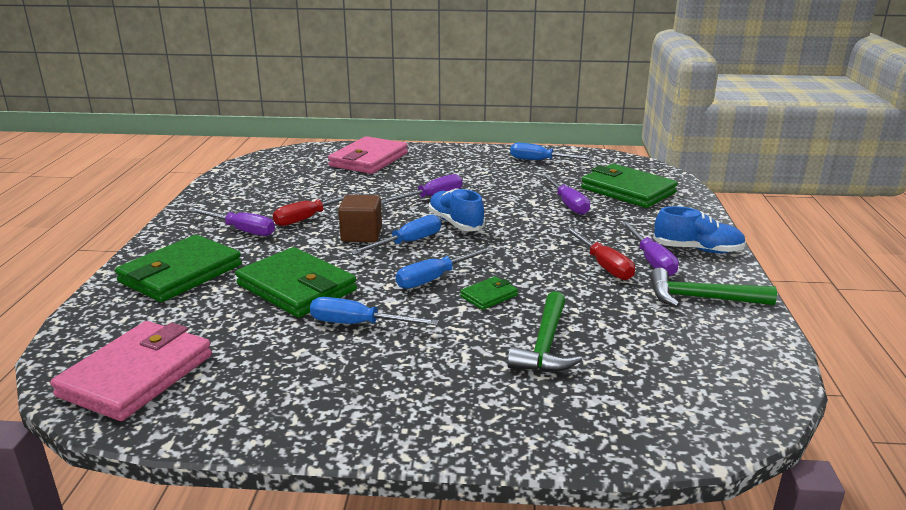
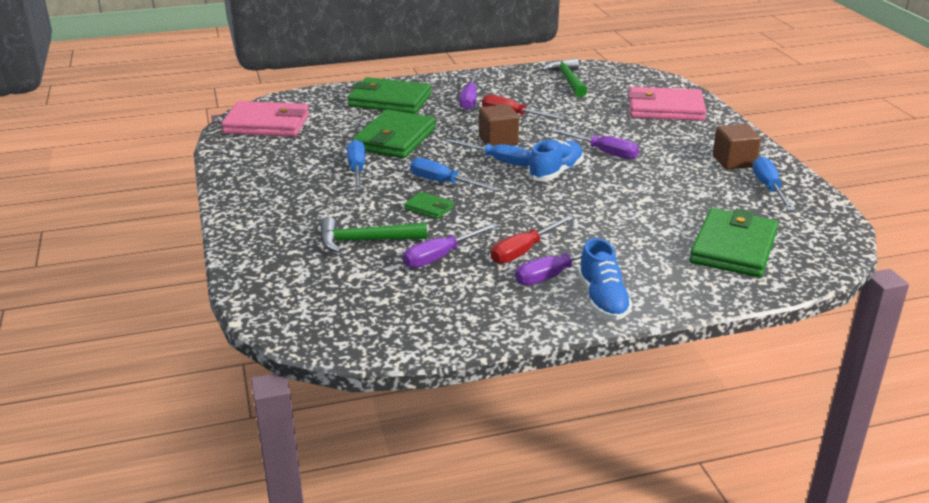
camera: 70 degrees right, 5 degrees up
(489, 161) = (733, 162): none -> brown cube
(567, 204) = (655, 218): purple screwdriver -> purple screwdriver (440, 257)
(701, 298) = (490, 306): green hammer -> green hammer (567, 80)

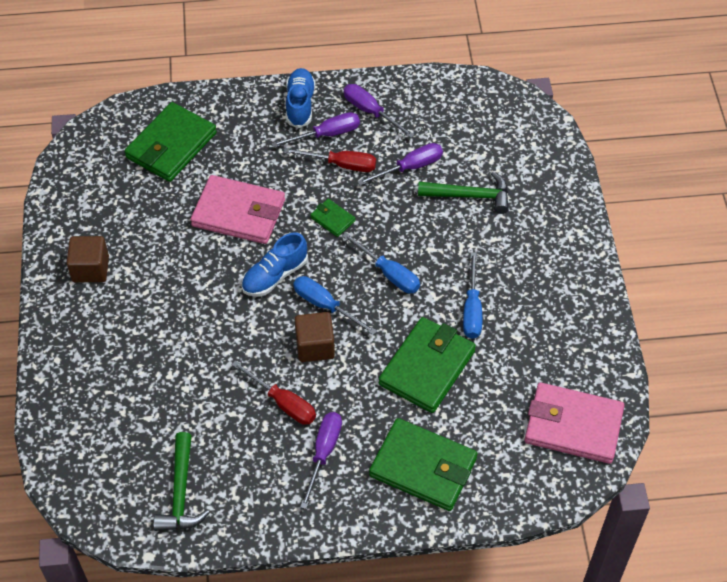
camera: 170 degrees left, 25 degrees up
(429, 208) = (409, 234): green wallet -> green wallet (332, 219)
(523, 251) = (341, 165): red screwdriver -> red screwdriver turned 45 degrees clockwise
(604, 152) = (212, 305): purple screwdriver -> purple screwdriver (370, 112)
(665, 109) = (97, 392): pink wallet -> pink wallet (239, 213)
(768, 188) = (87, 220): blue screwdriver -> none

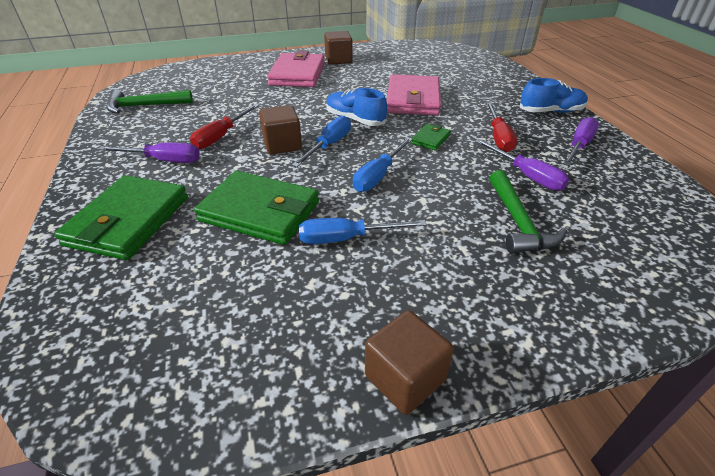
camera: 80 degrees right, 15 degrees down
(171, 145) = (462, 71): green wallet -> none
(327, 134) = (528, 127): purple screwdriver -> none
(573, 426) = (155, 362): pink wallet -> pink wallet (297, 74)
(597, 297) = (405, 378): none -> brown cube

